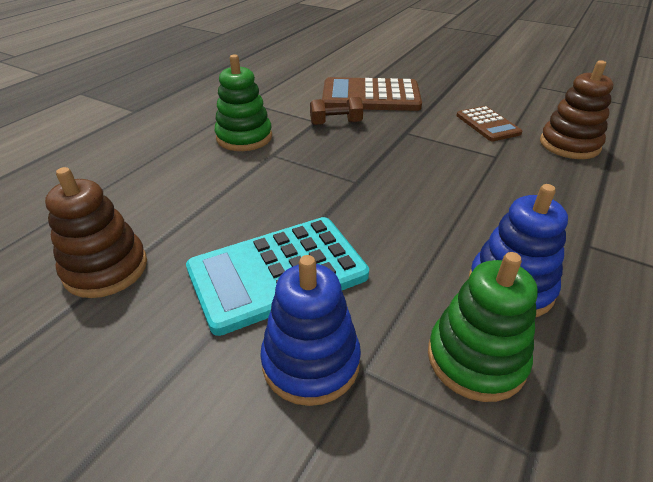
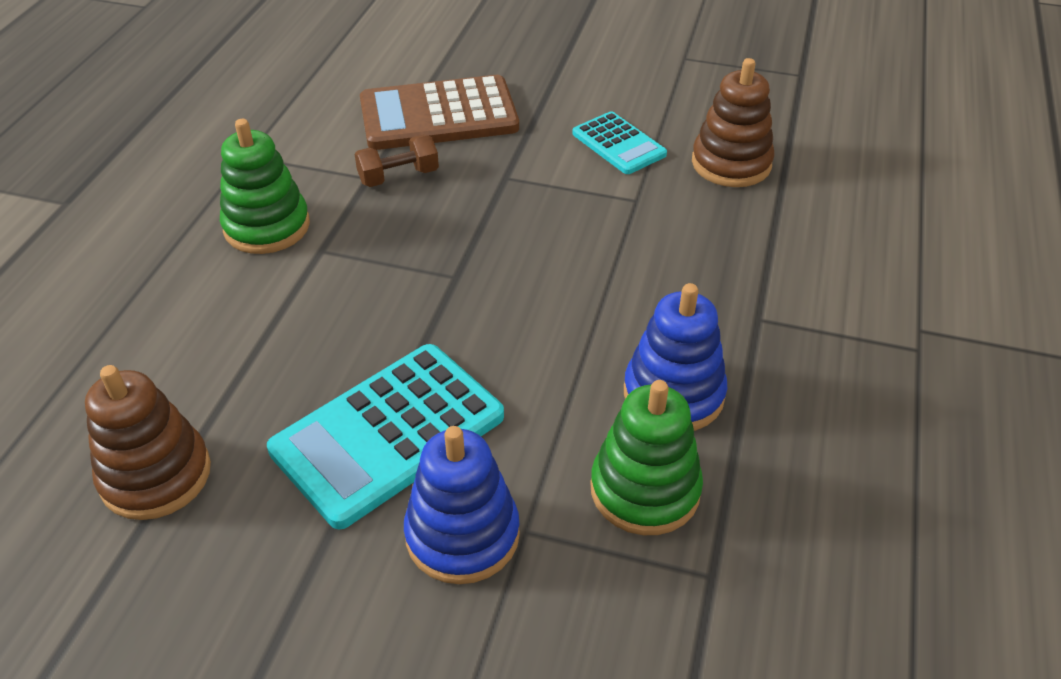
camera: 15 degrees left, 5 degrees up
(487, 124) = (618, 144): brown calculator -> turquoise calculator

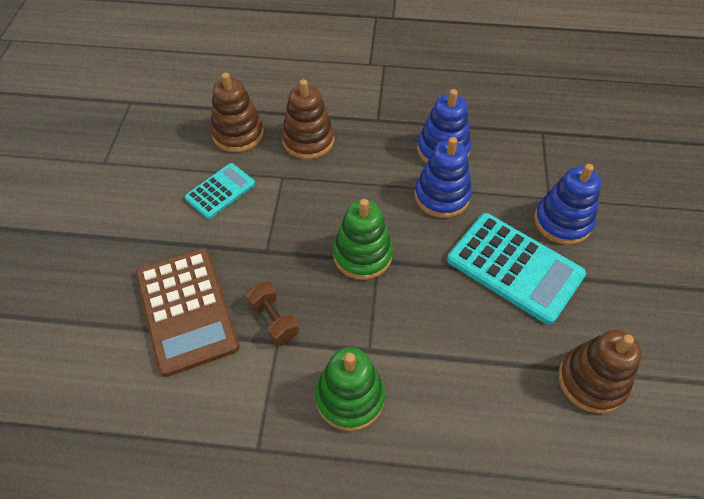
camera: 100 degrees left, 10 degrees up
(562, 371) = (442, 196): none -> blue stacking toy
(645, 490) = (507, 156): green stacking toy -> green stacking toy (362, 255)
(711, 231) = (308, 140): none -> brown stacking toy

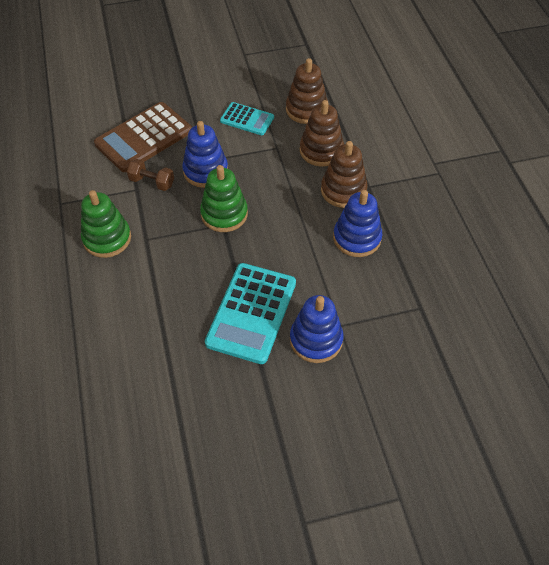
camera: 70 degrees right, 0 degrees up
(274, 319) = (152, 182): brown dumbbell -> brown dumbbell turned 75 degrees clockwise
(442, 196) = (304, 249): blue stacking toy -> blue stacking toy (205, 171)
(591, 381) = (163, 382): brown stacking toy -> brown stacking toy (343, 190)

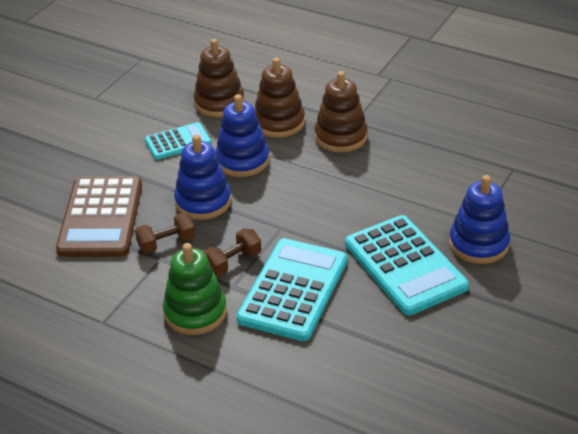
camera: 45 degrees left, 15 degrees down
(166, 224) = (233, 262): none -> brown dumbbell
(171, 271) = (293, 290): none -> turquoise calculator
(224, 214) = (271, 219): green stacking toy -> none
(357, 238) = (401, 159): blue stacking toy -> blue stacking toy (242, 160)

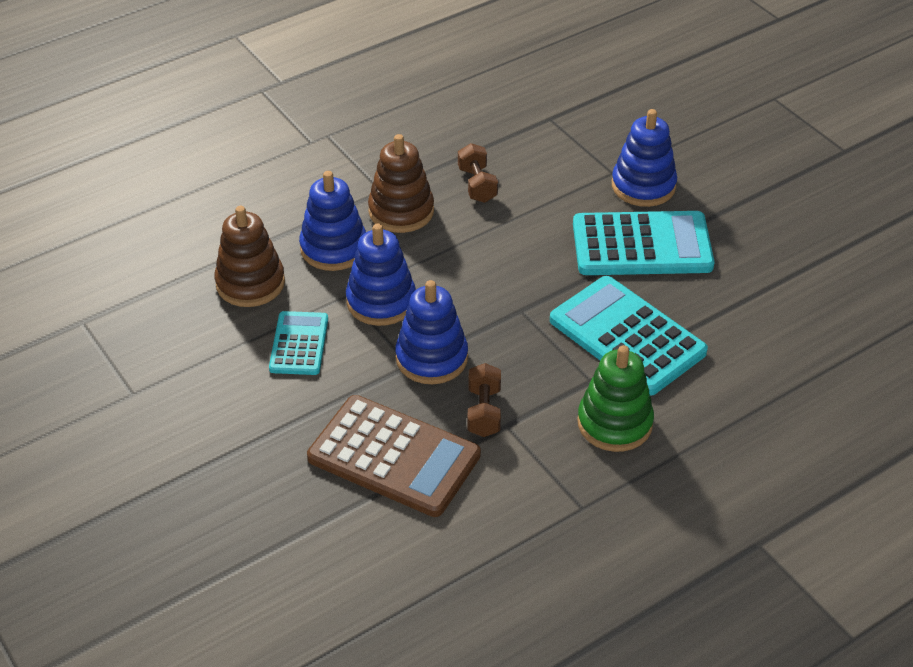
camera: 65 degrees left, 5 degrees up
(233, 262) = (553, 368): brown dumbbell -> brown dumbbell (477, 185)
(279, 122) = (333, 248): brown stacking toy -> blue stacking toy

